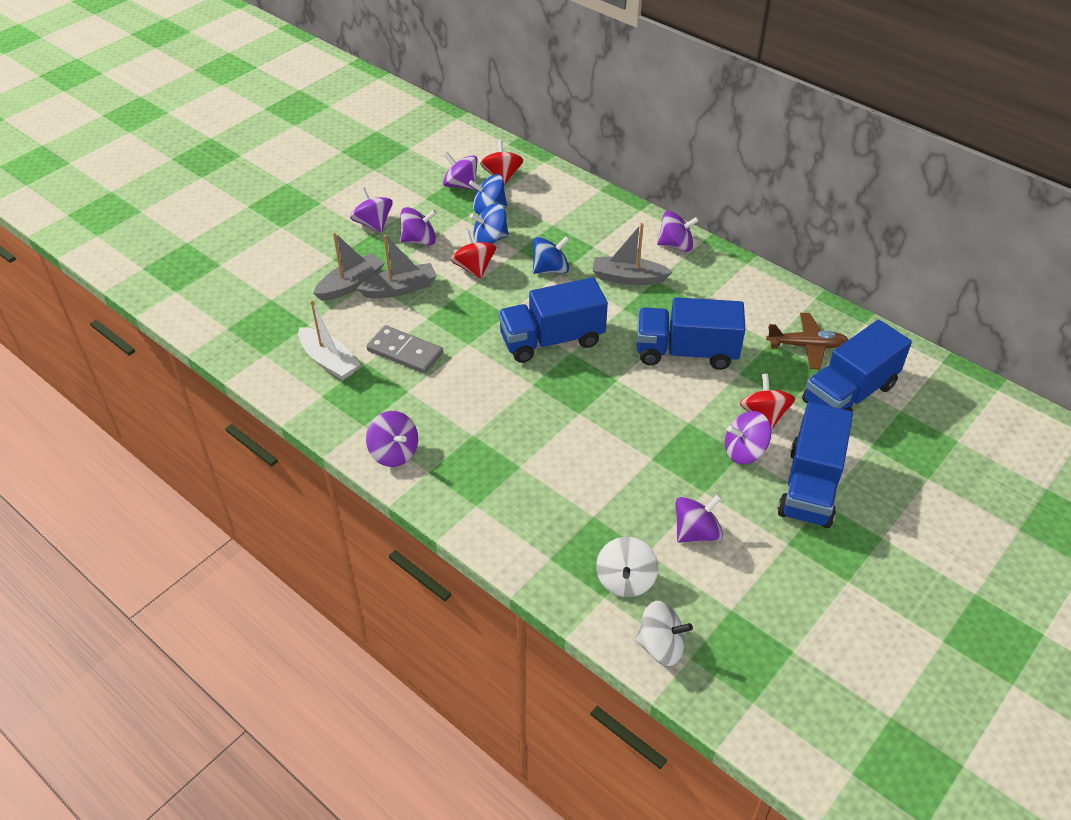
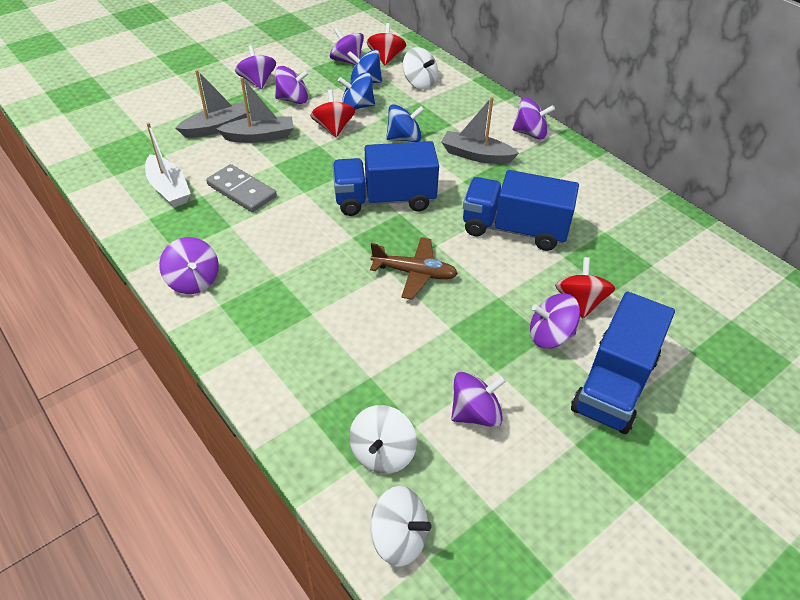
camera: 10 degrees right, 0 degrees up
(546, 202) = (419, 83): none -> white spinning top
(806, 346) = (640, 241): brown plane -> brown plane (414, 273)
(849, 394) = (676, 294): blue truck -> none

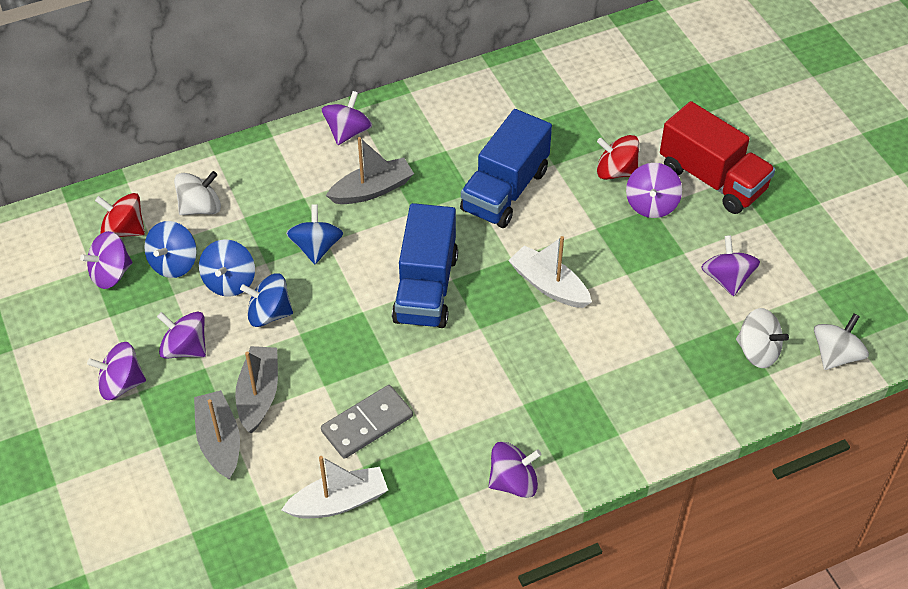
camera: 75 degrees left, 5 degrees up
(293, 100) = (185, 348): purple spinning top -> purple spinning top turned 75 degrees counterclockwise
(333, 128) = (269, 313): red spinning top -> blue spinning top
(414, 273) = (548, 285): brown plane -> white boat
(476, 155) = (372, 190): grey boat -> grey boat turned 150 degrees counterclockwise
(614, 384) = (712, 179): blue truck -> red truck

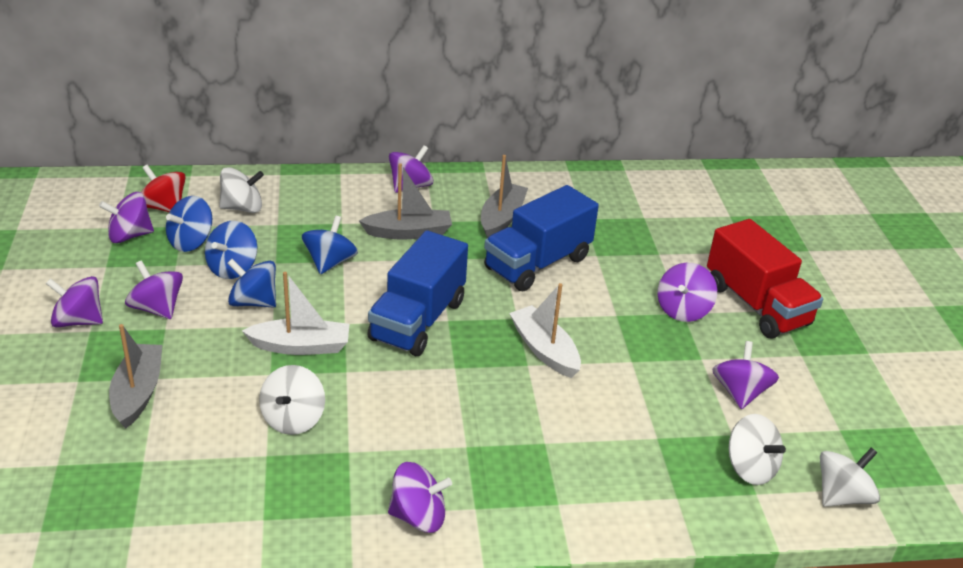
camera: 15 degrees right, 15 degrees down
(258, 394) = (201, 364): grey boat -> grey boat (502, 218)
(339, 502) = (222, 480): white boat -> white boat (301, 346)
(367, 424) = (293, 419): grey domino -> white spinning top
(616, 171) = (657, 275): red spinning top -> none

